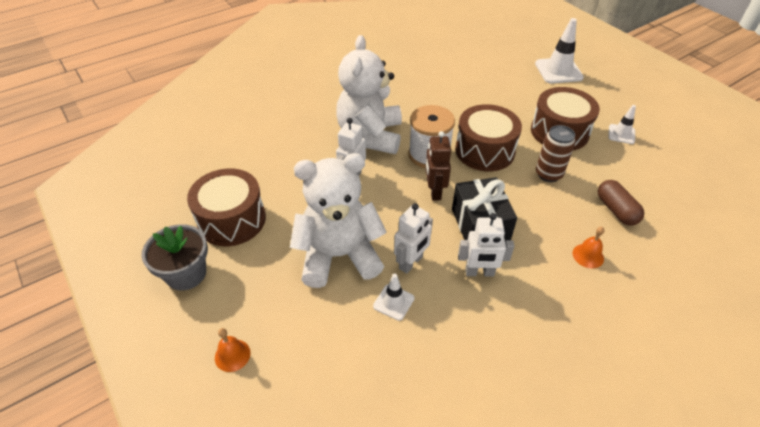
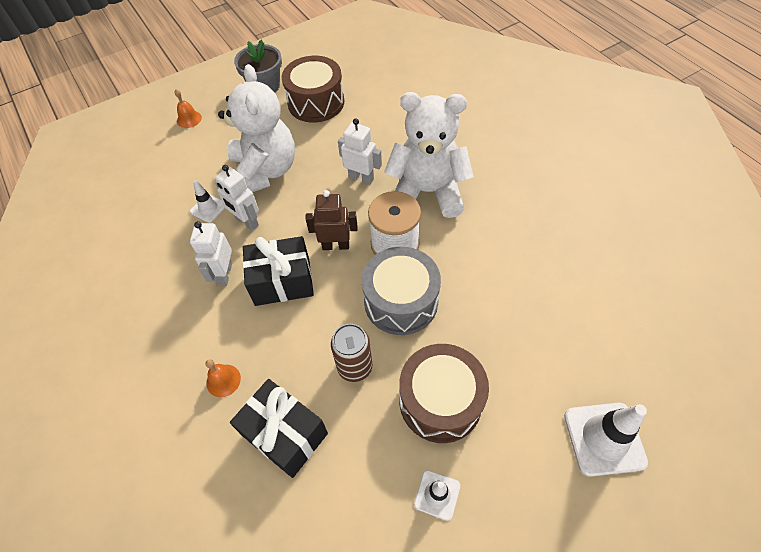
camera: 95 degrees right, 10 degrees up
(484, 151) = (401, 301): brown drum -> grey drum
(616, 210) = (285, 434): brown capsule -> black gift

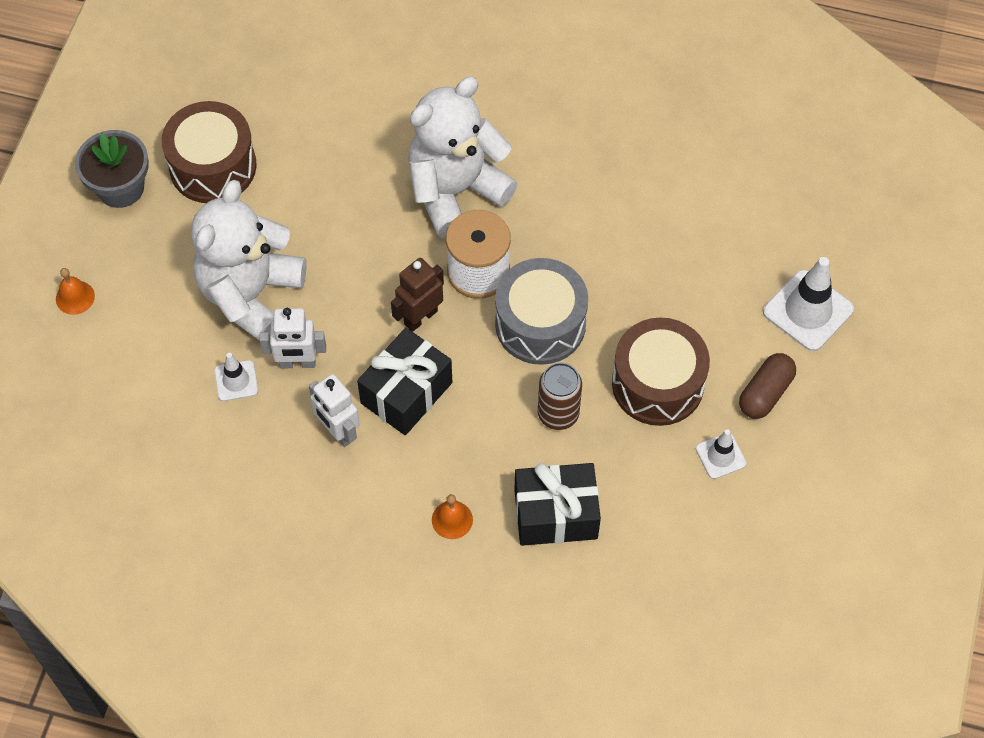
camera: 45 degrees left, 5 degrees up
(264, 171) = (250, 294): white teddy bear -> white teddy bear turned 105 degrees counterclockwise
(361, 178) = (369, 224): white robot -> none
(515, 475) = (765, 393): none -> brown capsule

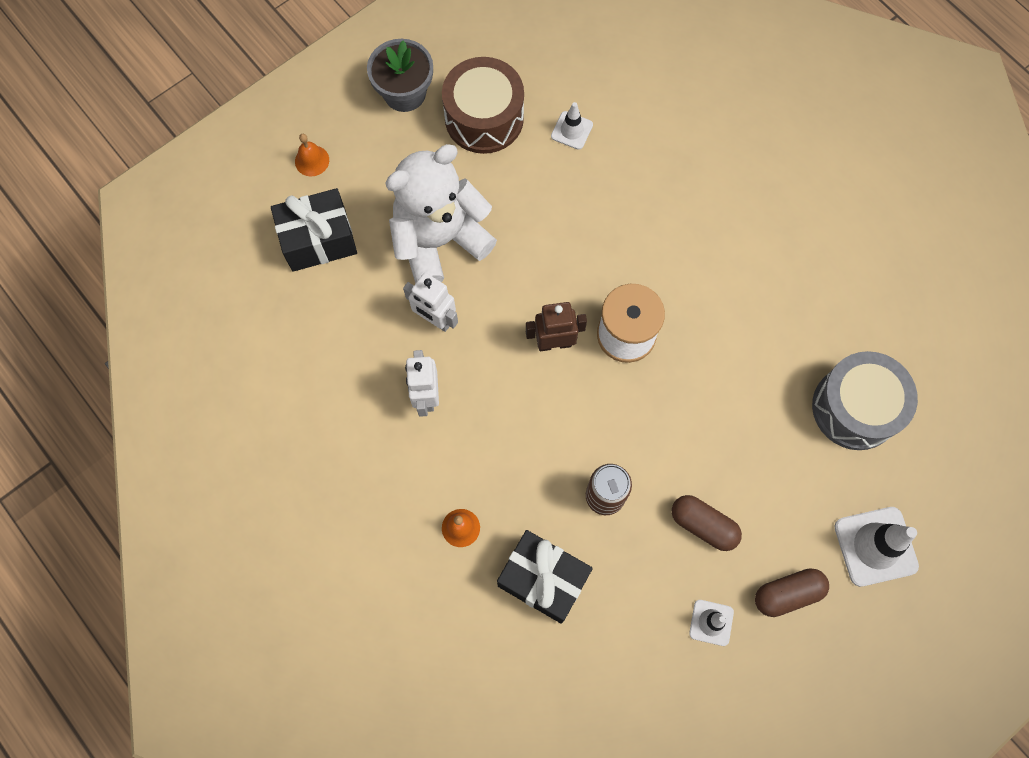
camera: 35 degrees right, 10 degrees up
(236, 381) = (380, 304): white traffic cone -> white traffic cone (572, 130)
(406, 393) = (499, 399): black gift -> black gift (319, 240)
(455, 191) = (656, 255): white teddy bear -> none
(540, 324) = (644, 411): grey drum -> grey drum (855, 408)
(657, 383) = (703, 525): brown drum -> brown capsule

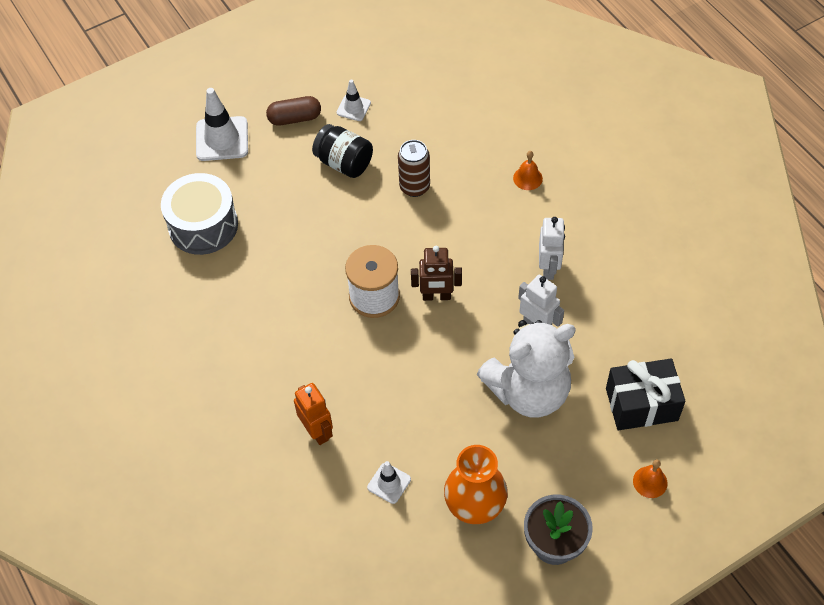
camera: 170 degrees left, 15 degrees down
(484, 118) = (475, 506): brown drum -> orange vase
(543, 580) = (469, 142): black gift -> none
(655, 173) = (317, 431): none -> orange robot
(703, 525) = (344, 163): brown capsule -> black jar

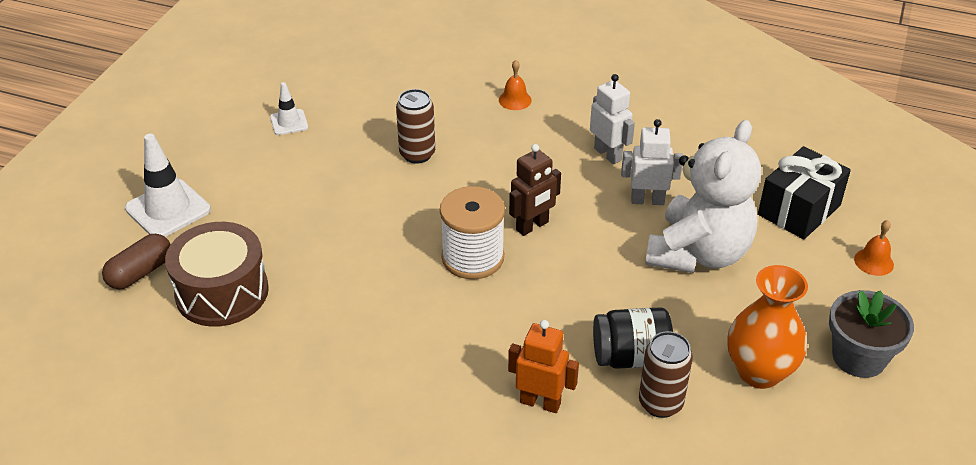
camera: 40 degrees left, 15 degrees down
(203, 225) = (222, 292): grey drum -> brown drum
(295, 118) = (234, 157): brown capsule -> brown capsule (140, 272)
(344, 163) = (325, 168): black jar -> black jar (630, 357)
(389, 483) = (660, 403): white traffic cone -> brown can

